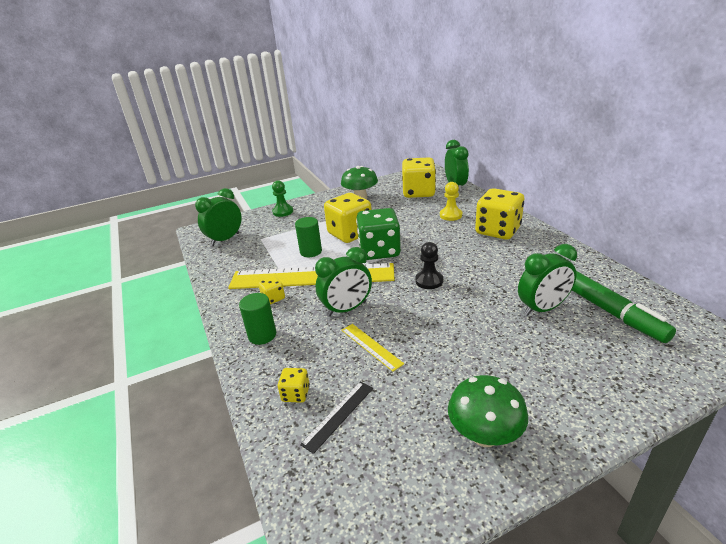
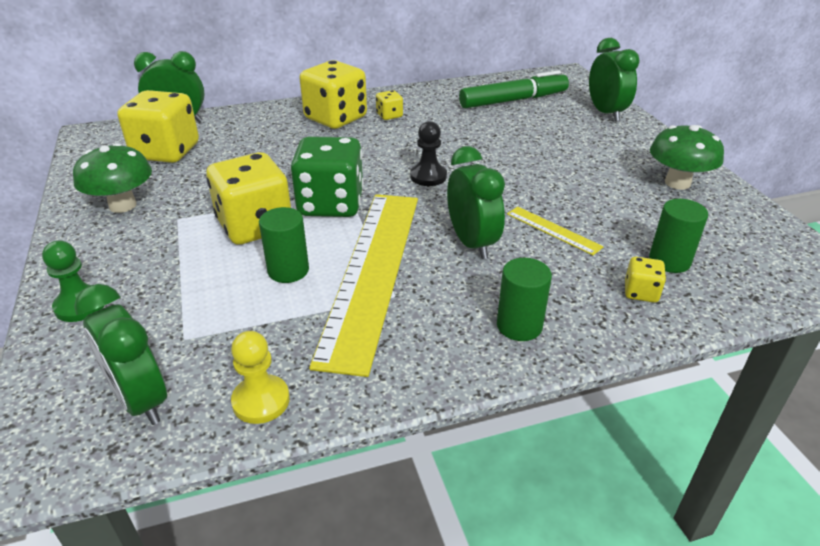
camera: 85 degrees left, 5 degrees up
(273, 298) = (420, 315): yellow dice -> yellow dice (389, 115)
(338, 415) = (669, 261): black ruler -> green cylinder
(371, 346) = (553, 230): yellow ruler -> yellow ruler turned 75 degrees clockwise
(450, 215) = (268, 139): yellow pawn -> yellow pawn (261, 401)
(542, 309) = (503, 126): green clock -> green clock (606, 113)

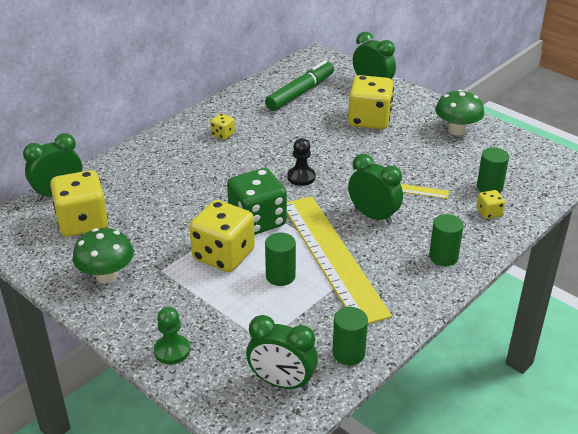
camera: 30 degrees left, 0 degrees up
(261, 401) = (348, 353): yellow pawn -> green cylinder
(335, 118) = (184, 149): yellow dice -> yellow dice (369, 120)

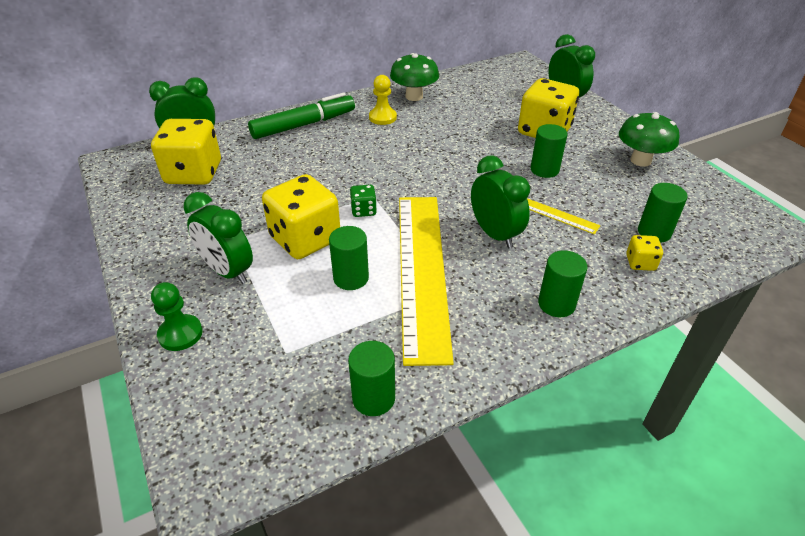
camera: 20 degrees right, 5 degrees up
(106, 276) = (176, 232): green mushroom -> green mushroom (414, 96)
(223, 134) = (382, 117): yellow dice -> yellow pawn
(257, 221) = (363, 210): green dice -> green dice, size x0.45
(282, 382) = (272, 413): green clock -> green clock (228, 271)
(300, 93) = (484, 93): green marker -> green marker (304, 125)
(301, 177) = (437, 175): black pawn -> none
(386, 154) = (544, 170): none -> green cylinder

